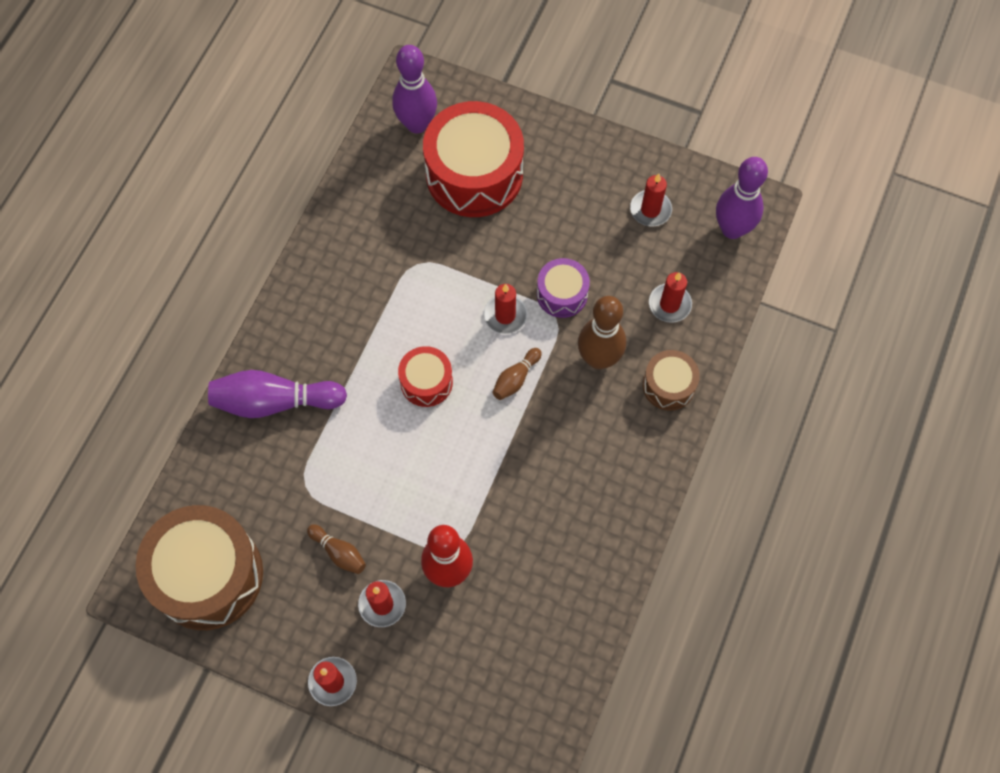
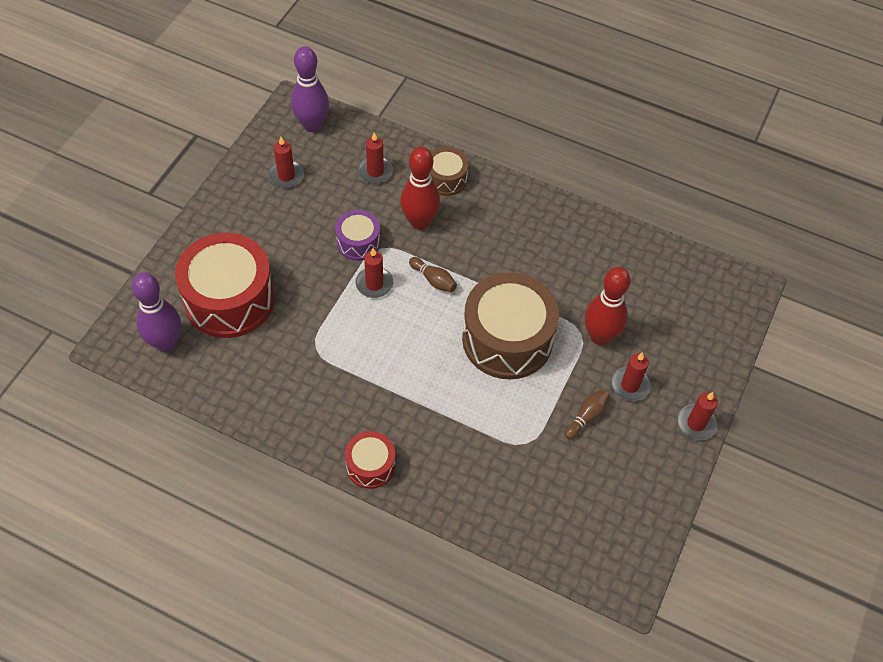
camera: 90 degrees left, 10 degrees down
(208, 575) = (609, 524): brown drum -> brown drum (507, 339)
(275, 401) = (444, 468): purple bowling pin -> none
(426, 382) = (432, 345): red drum -> red drum (370, 465)
(598, 358) = (419, 222): brown bowling pin -> red bowling pin

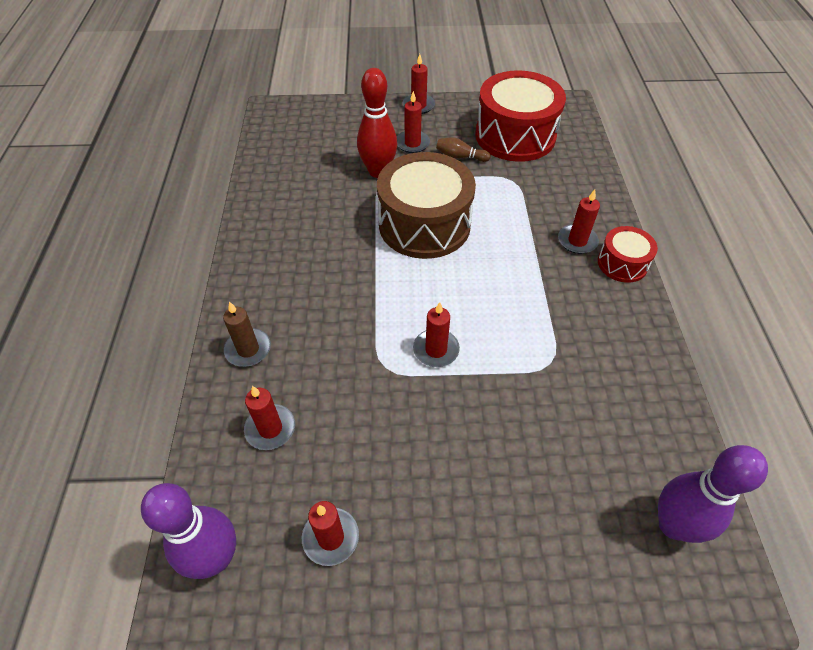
camera: 115 degrees left, 5 degrees down
(229, 299) = (562, 488): red drum -> red drum (515, 135)
(358, 242) = (390, 392): purple drum -> none
(417, 447) = (577, 241): none -> red candle
(419, 222) = (326, 347): red bowling pin -> none
(433, 280) = (396, 302): brown bowling pin -> none
(446, 179) = (248, 349): brown drum -> brown candle

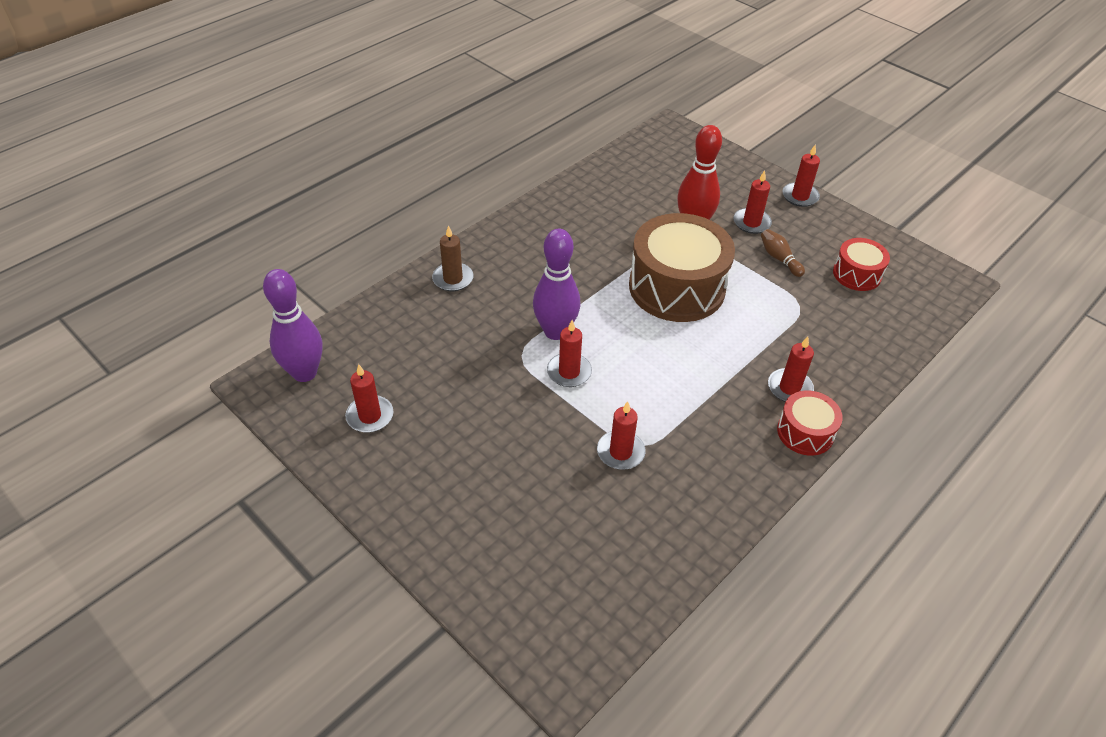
camera: 45 degrees right, 5 degrees down
(270, 428) = (410, 333): red candle -> red candle (620, 452)
(515, 135) = (857, 274): red drum -> red drum, size x0.51
(673, 525) = (580, 605): purple bowling pin -> purple bowling pin (555, 331)

